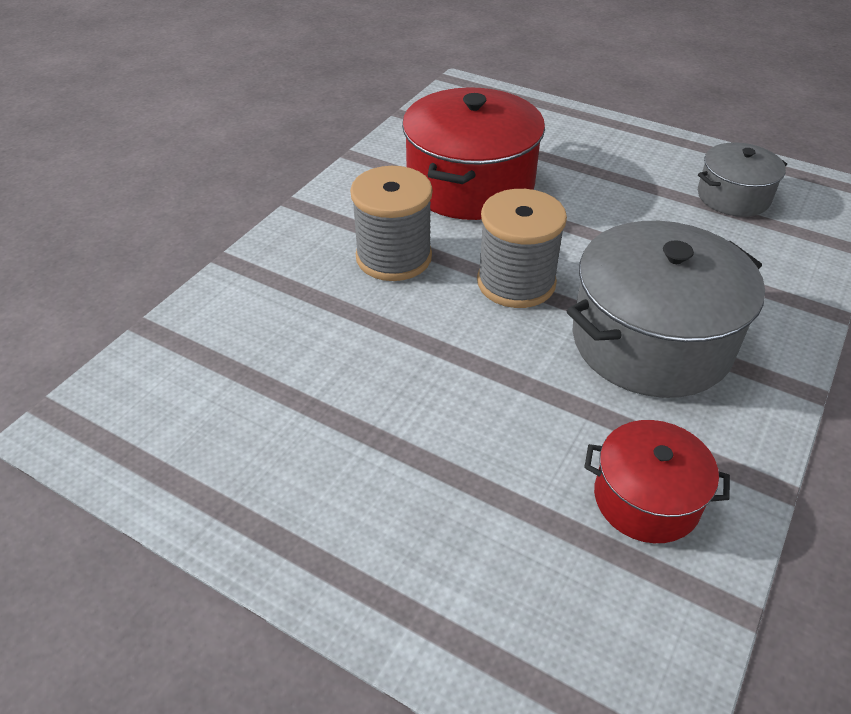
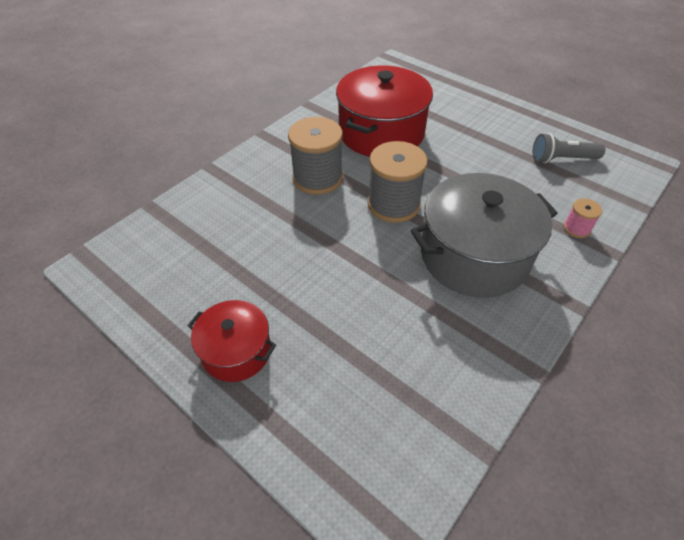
camera: 10 degrees right, 5 degrees up
(646, 499) = (440, 364): red pot -> red pot (236, 351)
(733, 197) = (562, 159): grey pot -> grey flashlight
(780, 287) = (576, 228): none -> pink spool

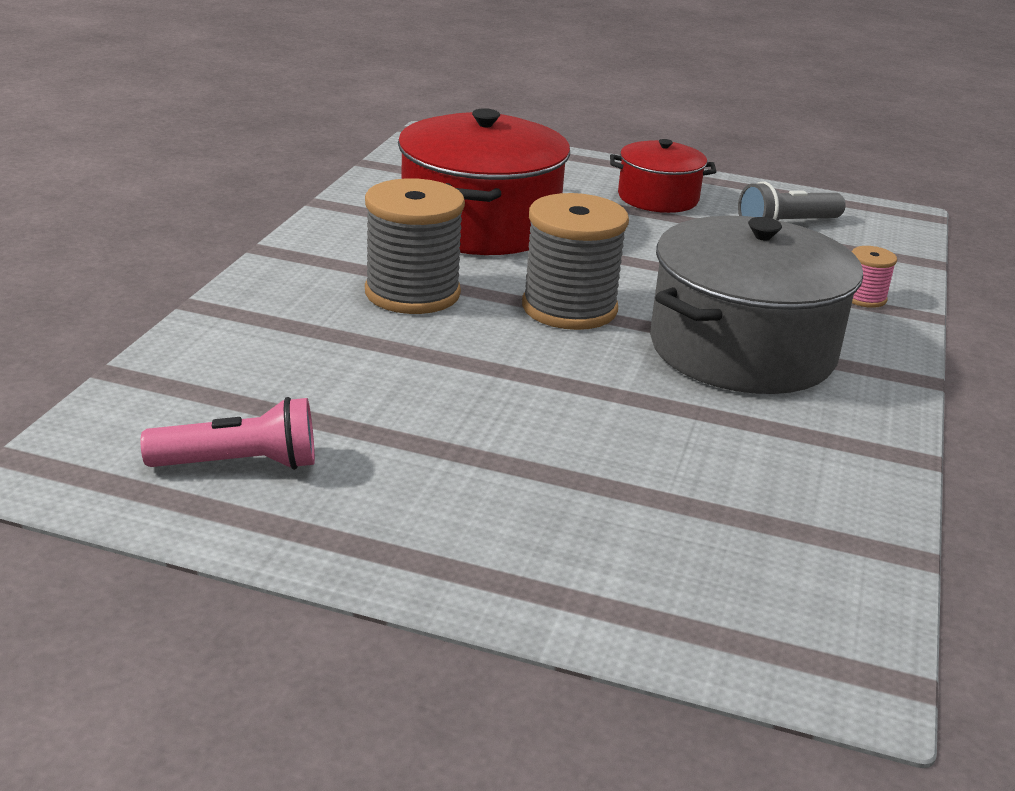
camera: 25 degrees left, 20 degrees down
(171, 281) = (240, 464): none -> pink flashlight
(236, 351) = (442, 529): red pot -> red pot (658, 198)

